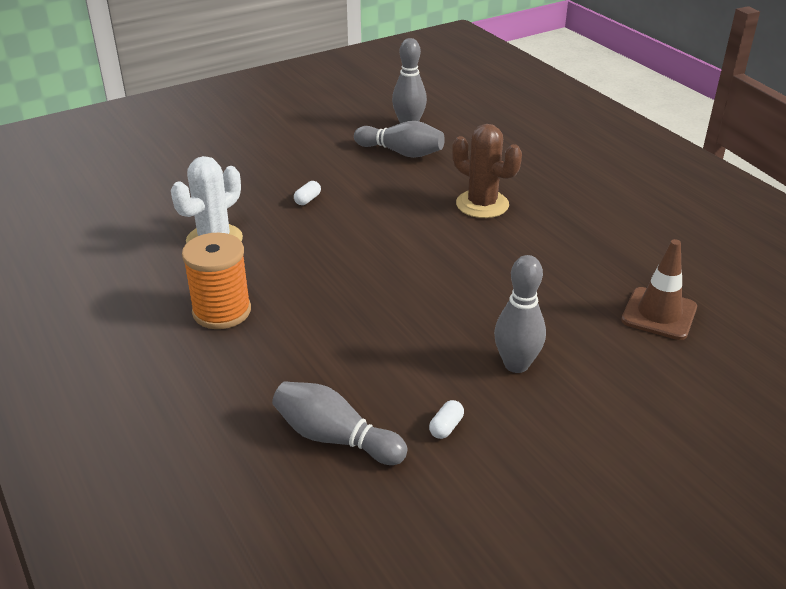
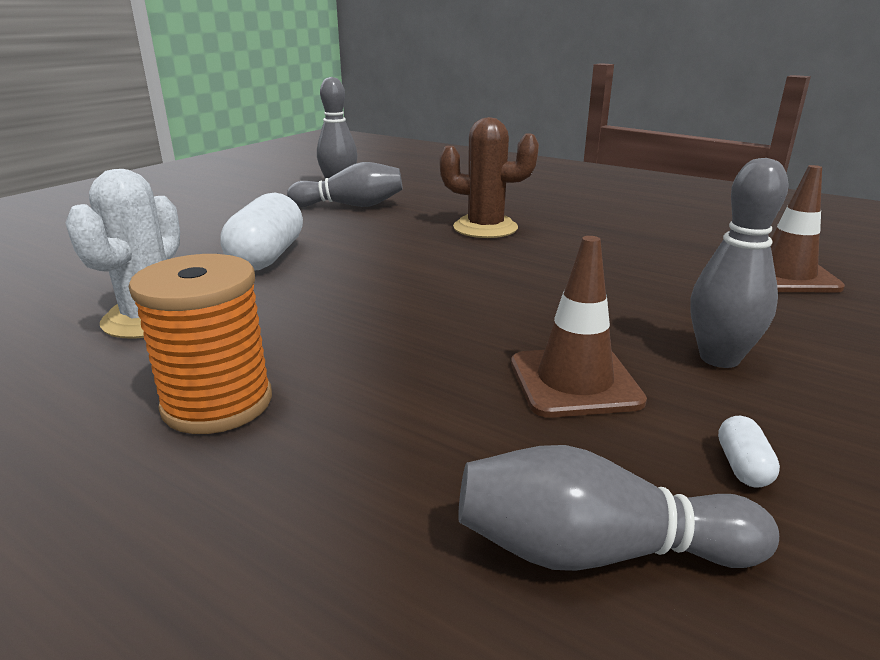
camera: 25 degrees left, 10 degrees down
(307, 200) = (267, 257): white capsule -> white capsule, size x2.46
(412, 354) = (574, 382): none -> brown traffic cone

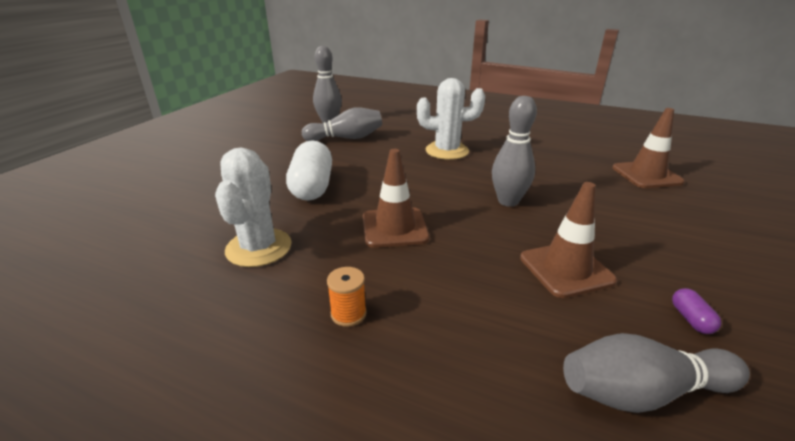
camera: 10 degrees left, 5 degrees up
(217, 403) = (348, 314): orange spool -> orange spool, size x0.49
(349, 311) = (394, 228): none -> brown traffic cone
(485, 228) = (447, 151): brown cactus -> white cactus
(719, 358) = (640, 241): grey bowling pin -> grey bowling pin (508, 201)
(742, 466) = (690, 319): white capsule -> purple capsule

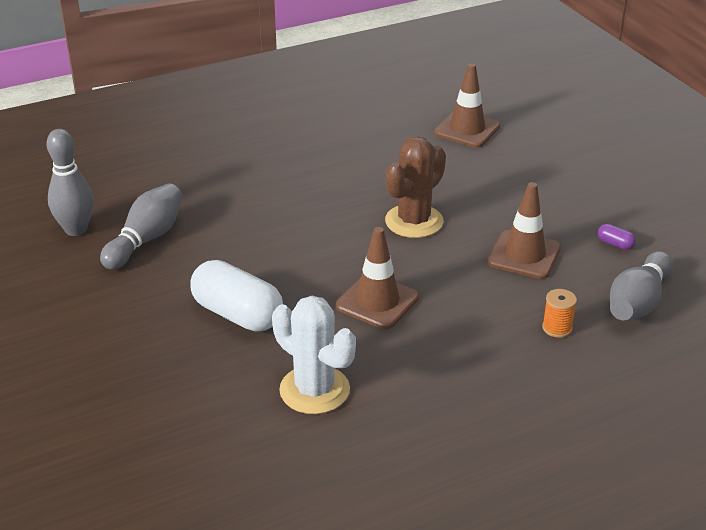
camera: 50 degrees left, 5 degrees up
(348, 314) = (459, 377): orange spool -> orange spool (557, 328)
(447, 151) = (278, 195): white cactus -> none
(508, 201) = (414, 221): grey bowling pin -> brown cactus

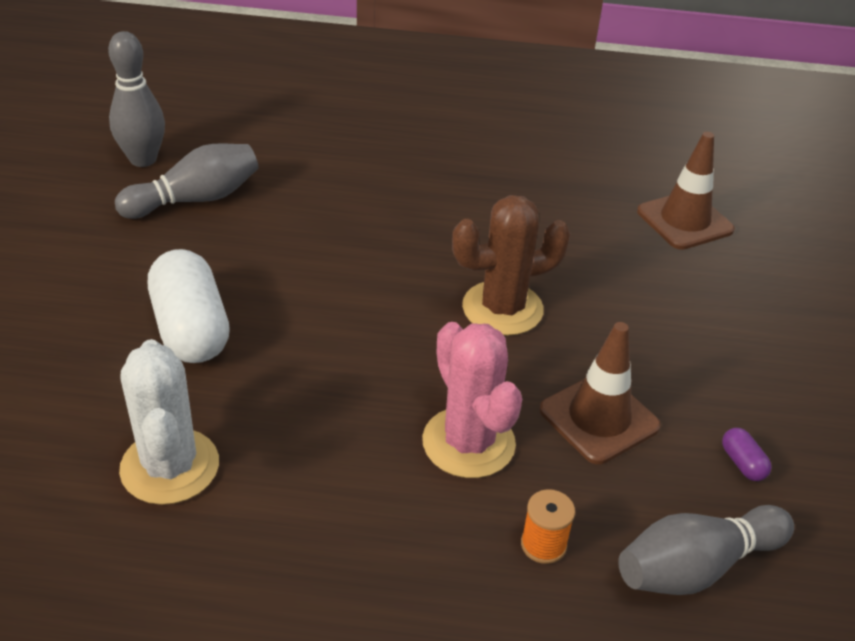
camera: 30 degrees right, 5 degrees up
(377, 301) = (355, 390): brown traffic cone -> none
(469, 299) = (468, 443): none -> pink cactus

